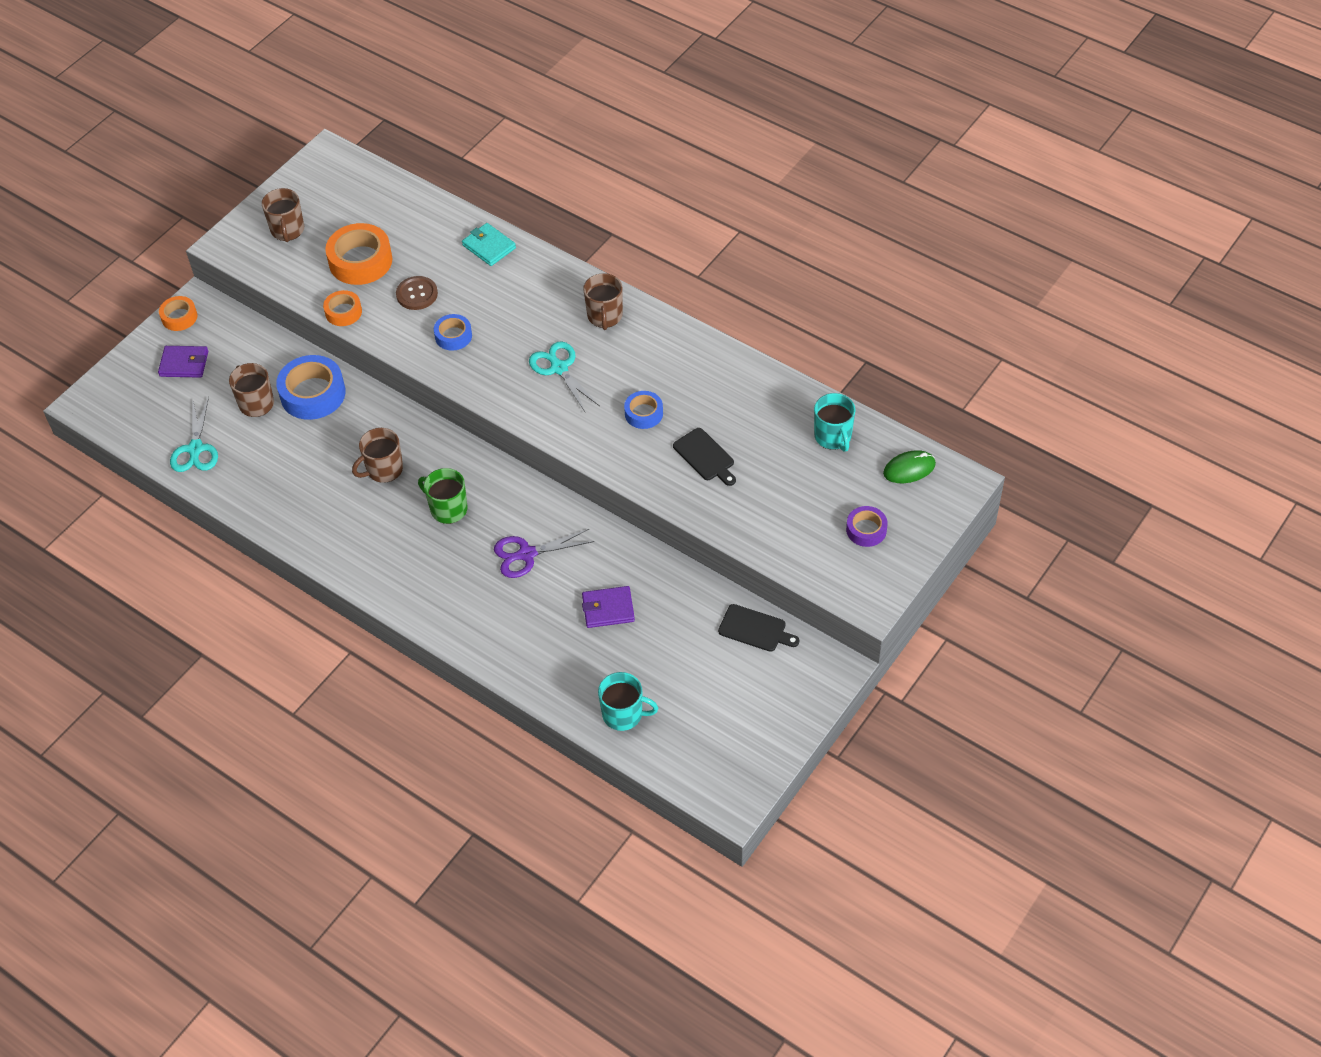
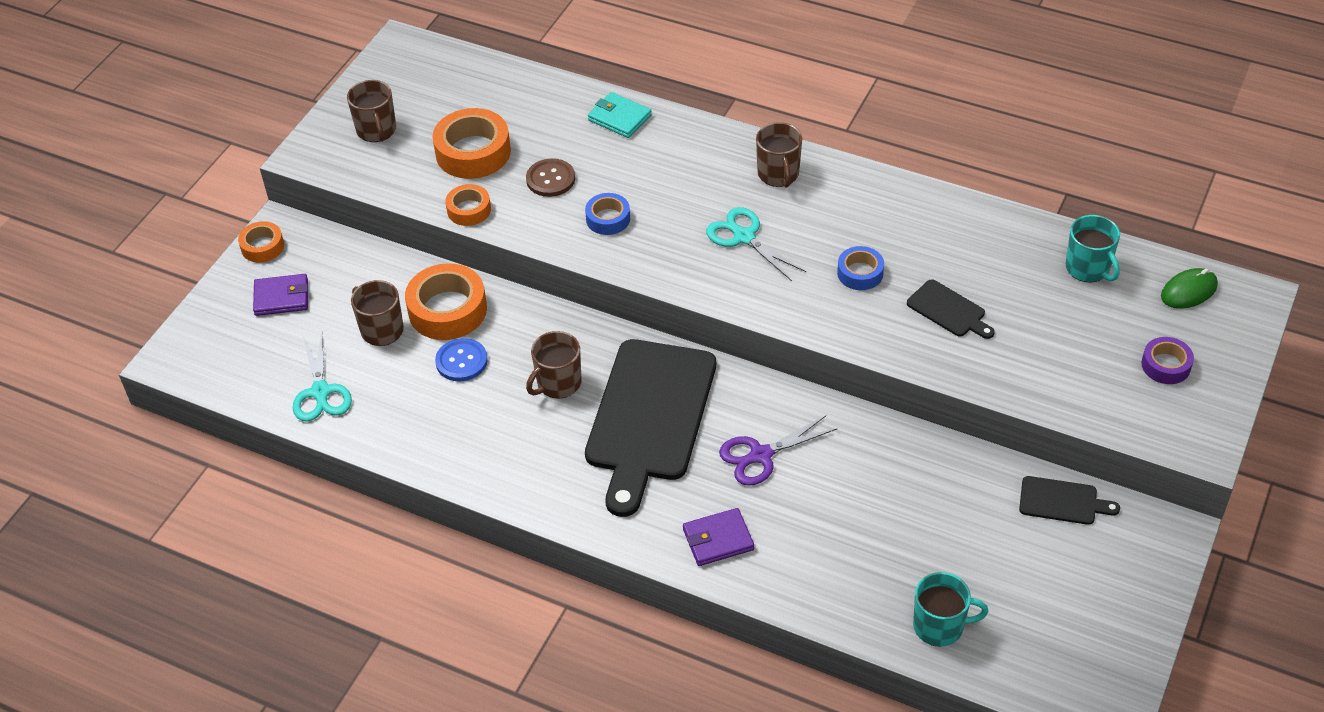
camera: 10 degrees left, 5 degrees down
(312, 439) = (461, 361): none -> blue button
(313, 394) = (447, 310): blue tape -> orange tape
(448, 509) = (649, 417): green mug -> black cutting board
(608, 609) = (879, 504): purple wallet -> purple wallet (718, 539)

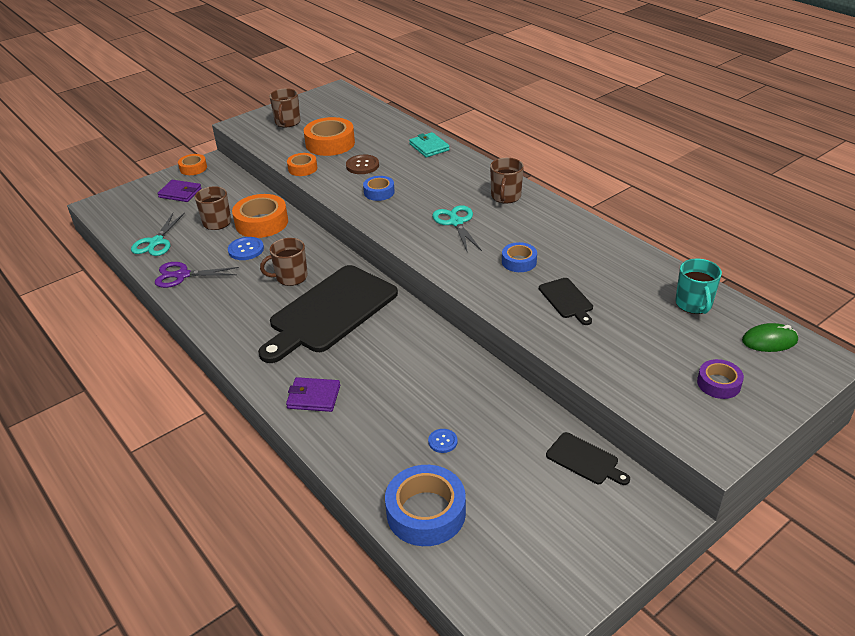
camera: 25 degrees right, 10 degrees down
(761, 455) = (383, 356): purple scissors -> purple scissors (182, 275)
(902, 538) = (442, 441): none -> blue button
(939, 626) = (426, 512): turquoise mug -> blue tape

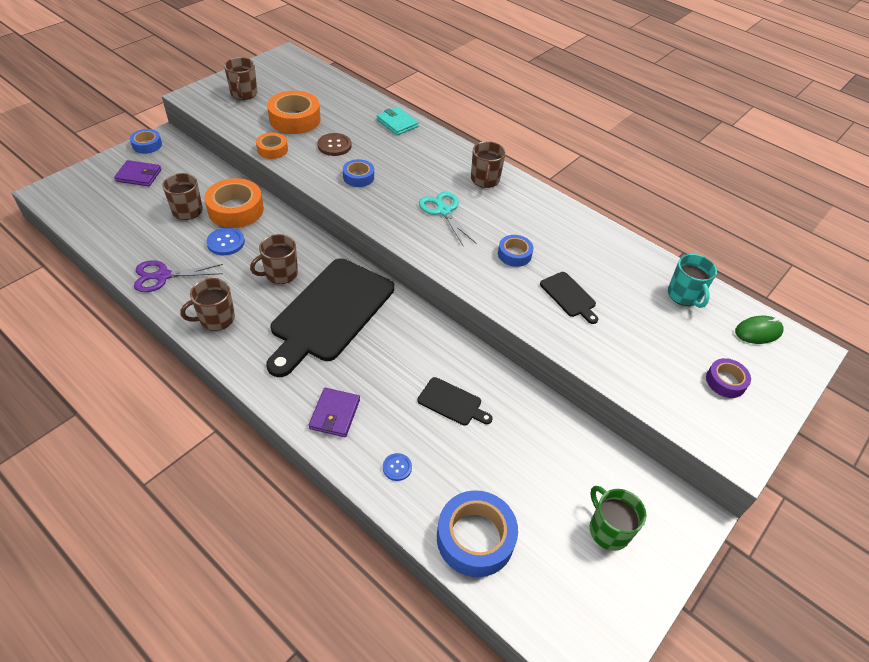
camera: 15 degrees left, 10 degrees up
(156, 242) = (125, 236): turquoise scissors -> none
(193, 168) = (147, 145): orange tape -> blue tape
(222, 312) = (216, 319): none -> brown mug
(314, 397) = (334, 414): purple wallet -> purple wallet turned 75 degrees counterclockwise
(442, 441) = (474, 455): blue button -> blue button (397, 467)
(567, 518) = (608, 530): none -> green mug
(585, 460) = (611, 464): black cutting board -> black cutting board (452, 403)

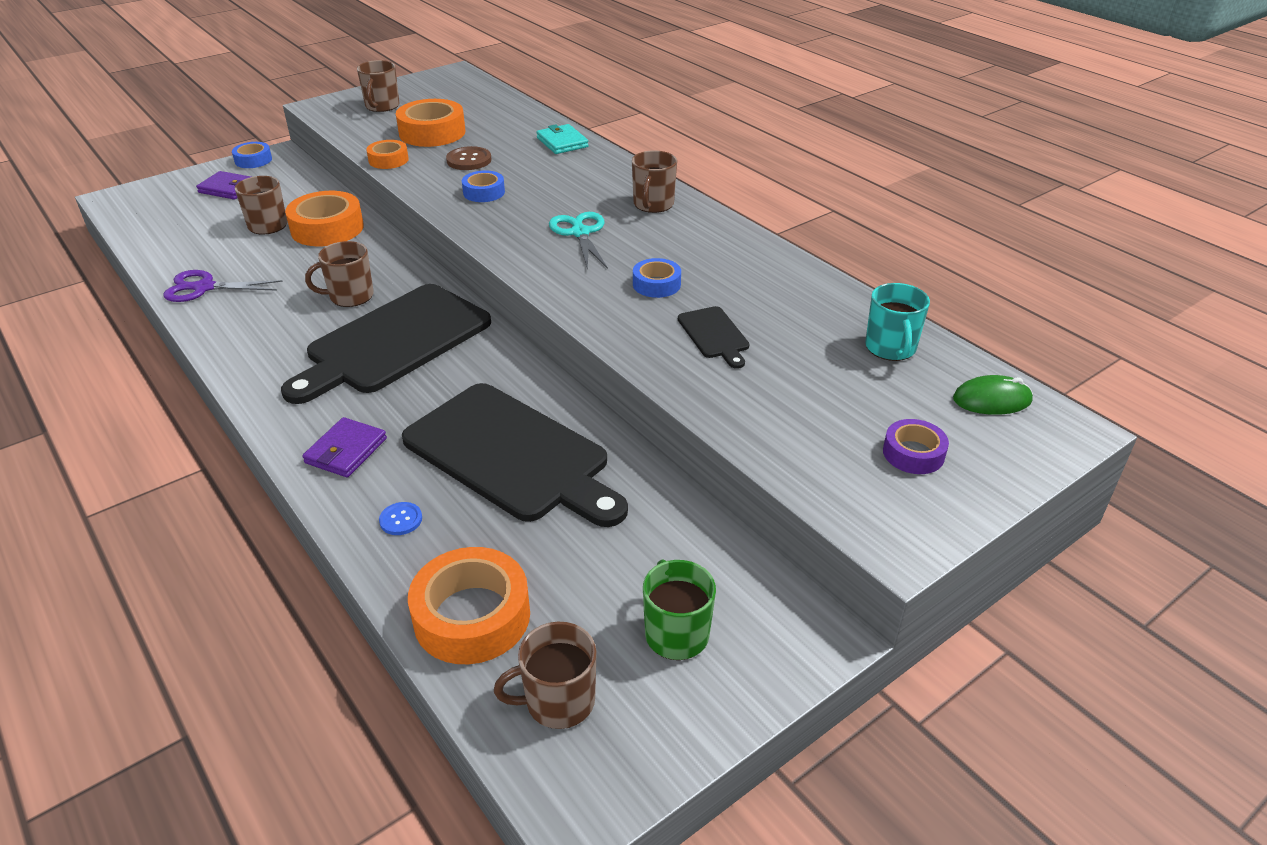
camera: 15 degrees right, 10 degrees down
(216, 319) = (246, 336): brown mug -> brown mug (558, 701)
(226, 242) = (298, 260): blue button -> none
(452, 403) = (512, 455): black cutting board -> black cutting board, size x2.30
(475, 538) = (472, 616): blue tape -> orange tape

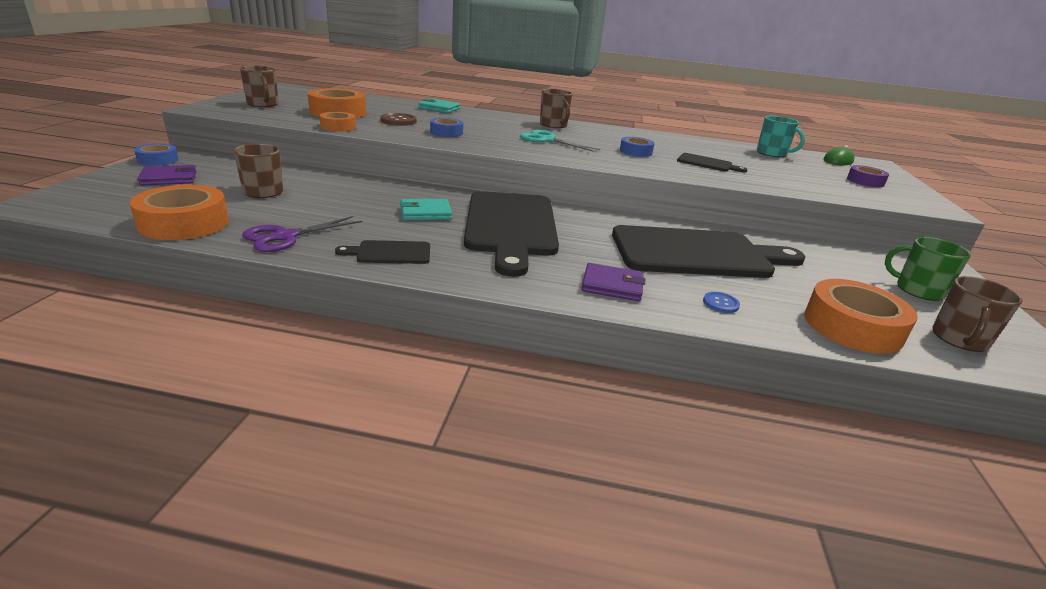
camera: 45 degrees left, 10 degrees down
(244, 335) = (390, 253): none -> black cutting board
(327, 228) = (322, 184): orange tape -> orange tape (184, 223)
(346, 451) = (612, 286): purple wallet -> purple wallet turned 60 degrees counterclockwise
(350, 296) = (426, 213): brown mug -> turquoise wallet

